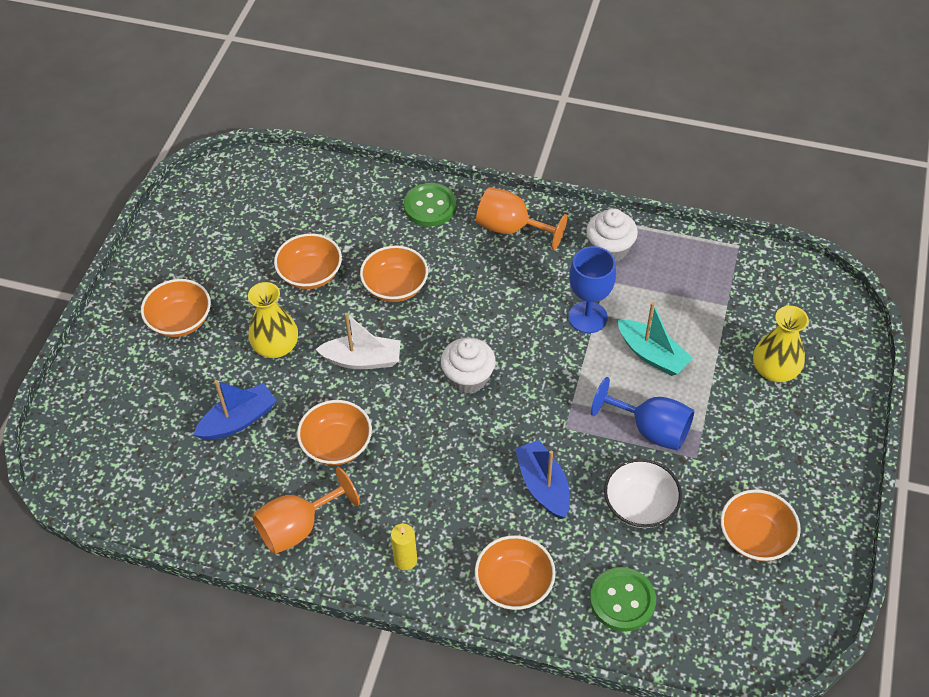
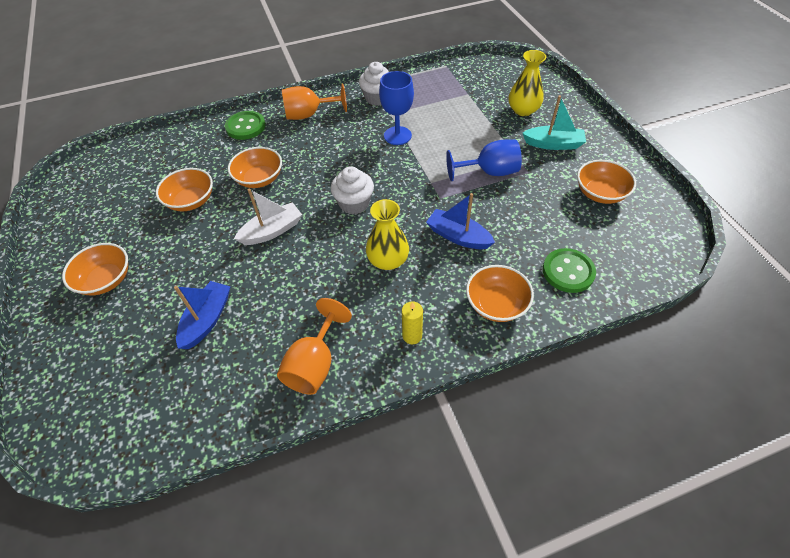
camera: 35 degrees left, 0 degrees up
(276, 346) = (199, 256): yellow vase -> yellow vase (388, 260)
(337, 444) = (298, 292): orange bowl -> none
(640, 505) = (524, 214): white bowl -> none
(652, 355) = (452, 135): turquoise boat -> turquoise boat (553, 144)

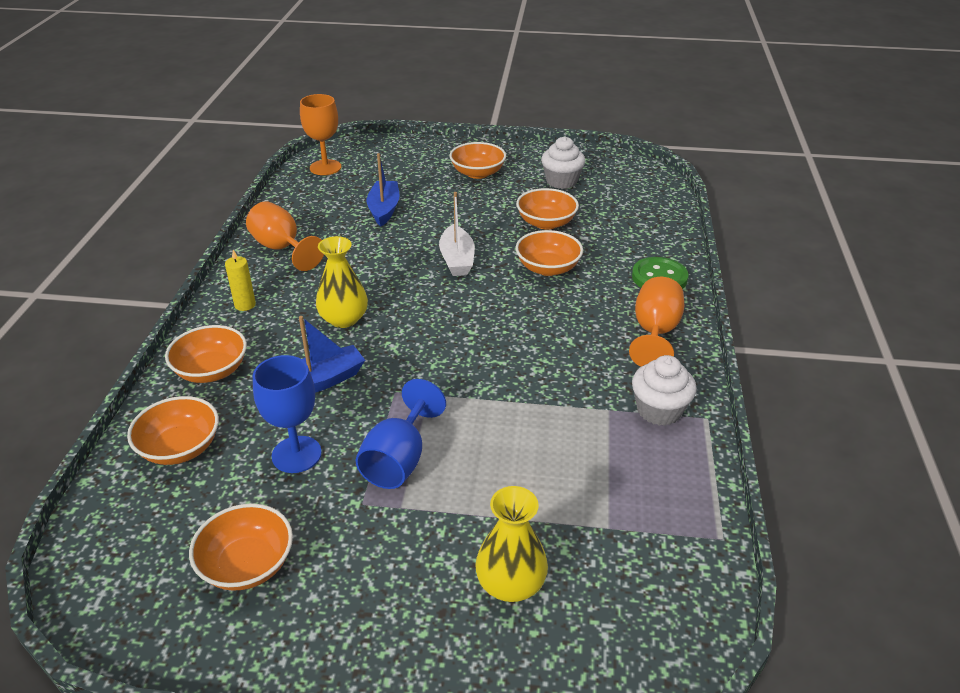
camera: 115 degrees right, 15 degrees down
(123, 431) = (325, 167): none -> orange goblet
(207, 320) = (384, 209): blue boat -> blue boat turned 135 degrees counterclockwise
(354, 203) = (448, 321): white cupcake -> white cupcake (561, 181)
(397, 136) = (549, 399): blue goblet -> blue goblet (296, 454)
(553, 144) = (393, 573): turquoise boat -> none
(568, 271) = (180, 448): green button -> orange bowl

